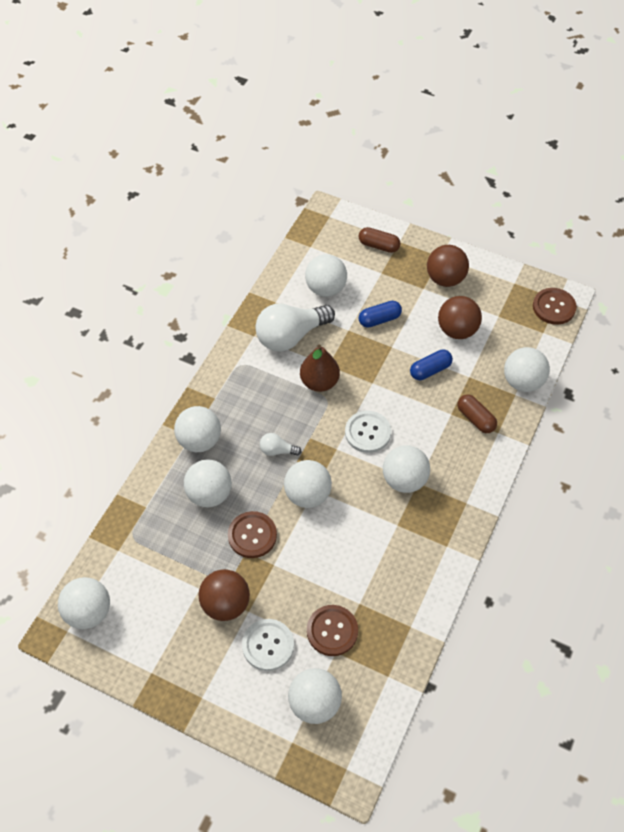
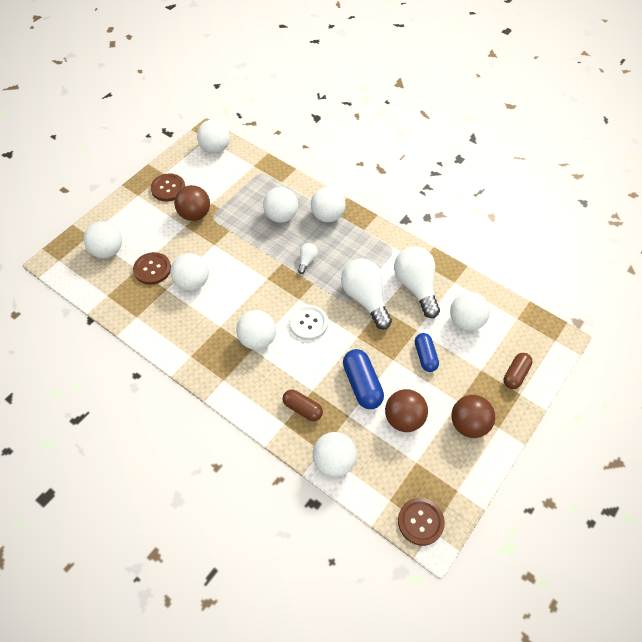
camera: 100 degrees right, 0 degrees up
(252, 535) = (240, 235): brown button -> brown button (168, 188)
(268, 645) = (157, 232): white button -> none
(307, 494) = (263, 273): white ball -> white ball (192, 282)
(319, 382) = (365, 299): brown pear -> white light bulb
(430, 370) = (362, 384): blue capsule -> blue capsule, size x1.50
(475, 419) = (302, 409): brown capsule -> brown capsule turned 60 degrees clockwise

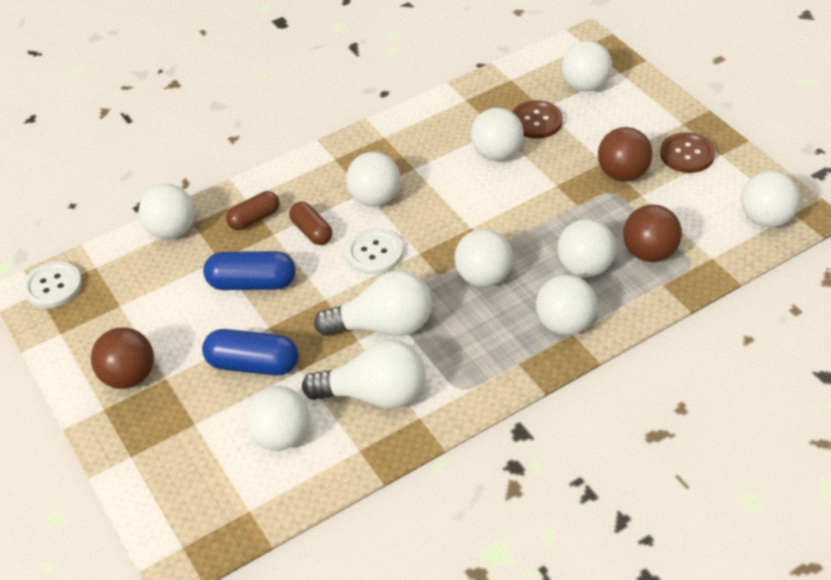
camera: 115 degrees right, 10 degrees down
(307, 261) = (483, 277): white light bulb -> white ball
(403, 419) = (180, 311): brown ball -> brown ball (649, 253)
(420, 522) = (53, 286): brown button -> white button
(425, 356) = (253, 364): blue capsule -> blue capsule, size x1.50
(515, 374) = (161, 463): brown capsule -> brown capsule (311, 231)

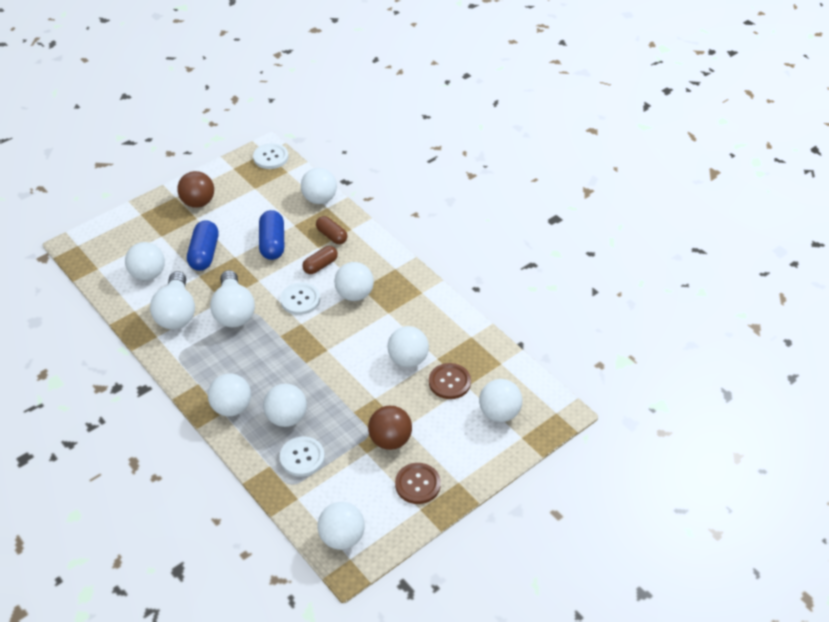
camera: 80 degrees right, 0 degrees up
(483, 277) = (277, 360): white ball -> none
(649, 253) = (302, 457): brown ball -> white button

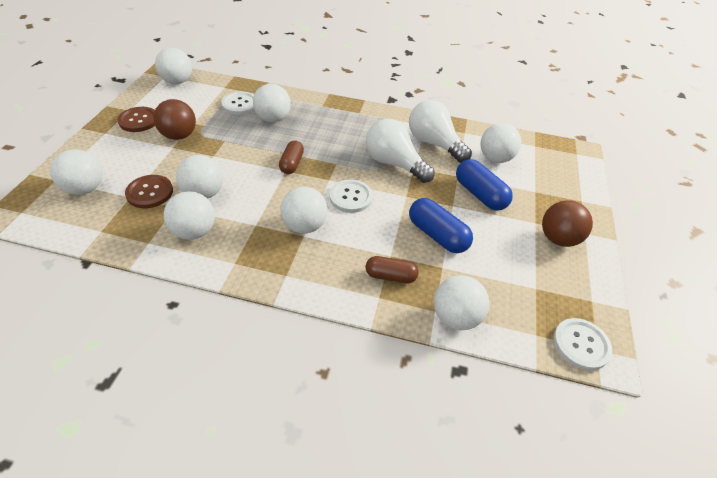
camera: 140 degrees right, 0 degrees up
(232, 407) = (319, 110): white ball -> white ball (194, 231)
(320, 265) = (367, 237): brown capsule -> brown capsule (292, 164)

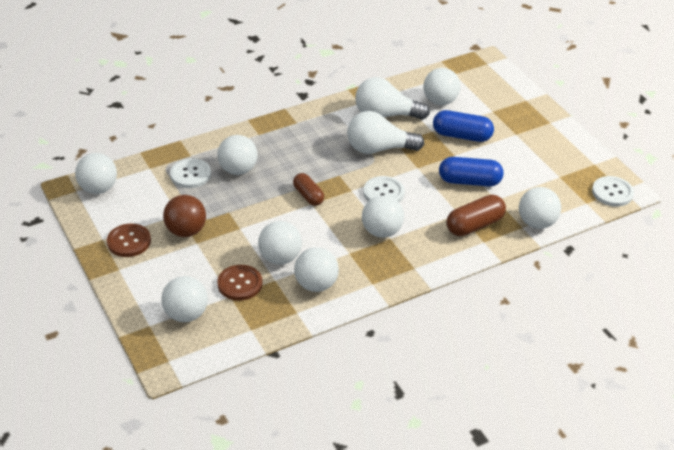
camera: 40 degrees left, 5 degrees down
(390, 276) = (474, 225): brown capsule -> brown capsule, size x1.50
(558, 238) = (539, 136): brown ball -> none

